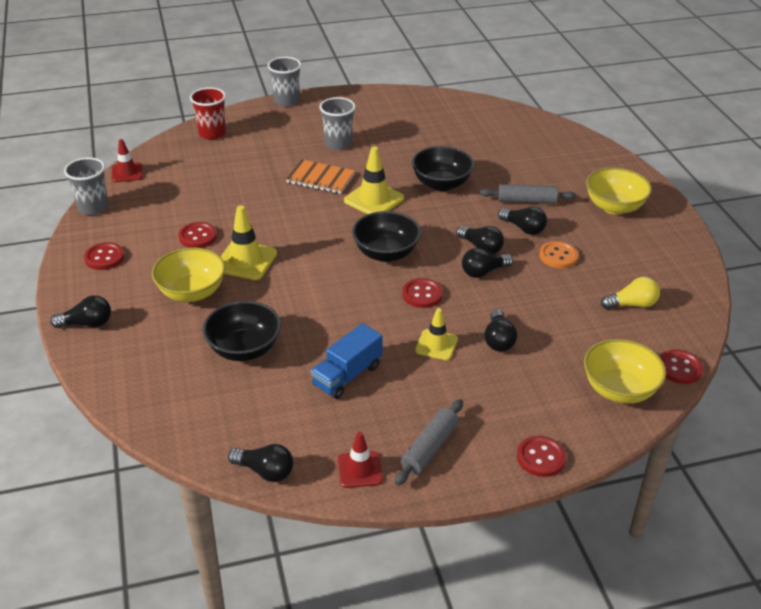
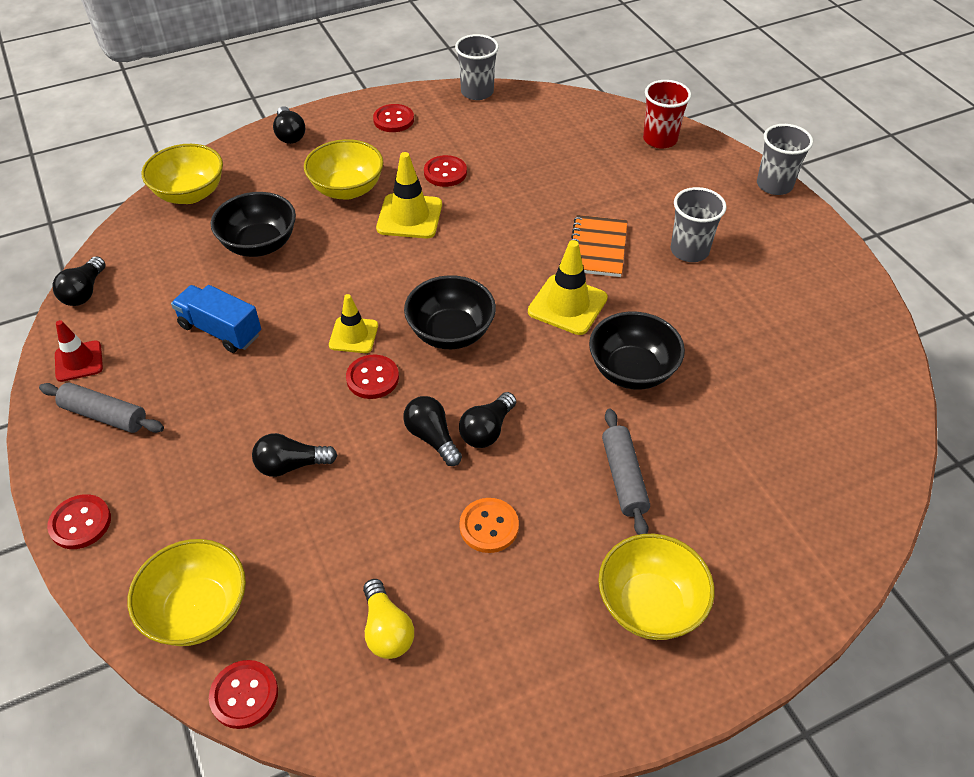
camera: 80 degrees right, 10 degrees up
(127, 173) = (549, 98): red traffic cone -> none
(146, 395) = (190, 194): none -> yellow bowl
(436, 345) = (277, 403): yellow traffic cone -> yellow traffic cone (353, 335)
(523, 228) = (549, 478): black light bulb -> none

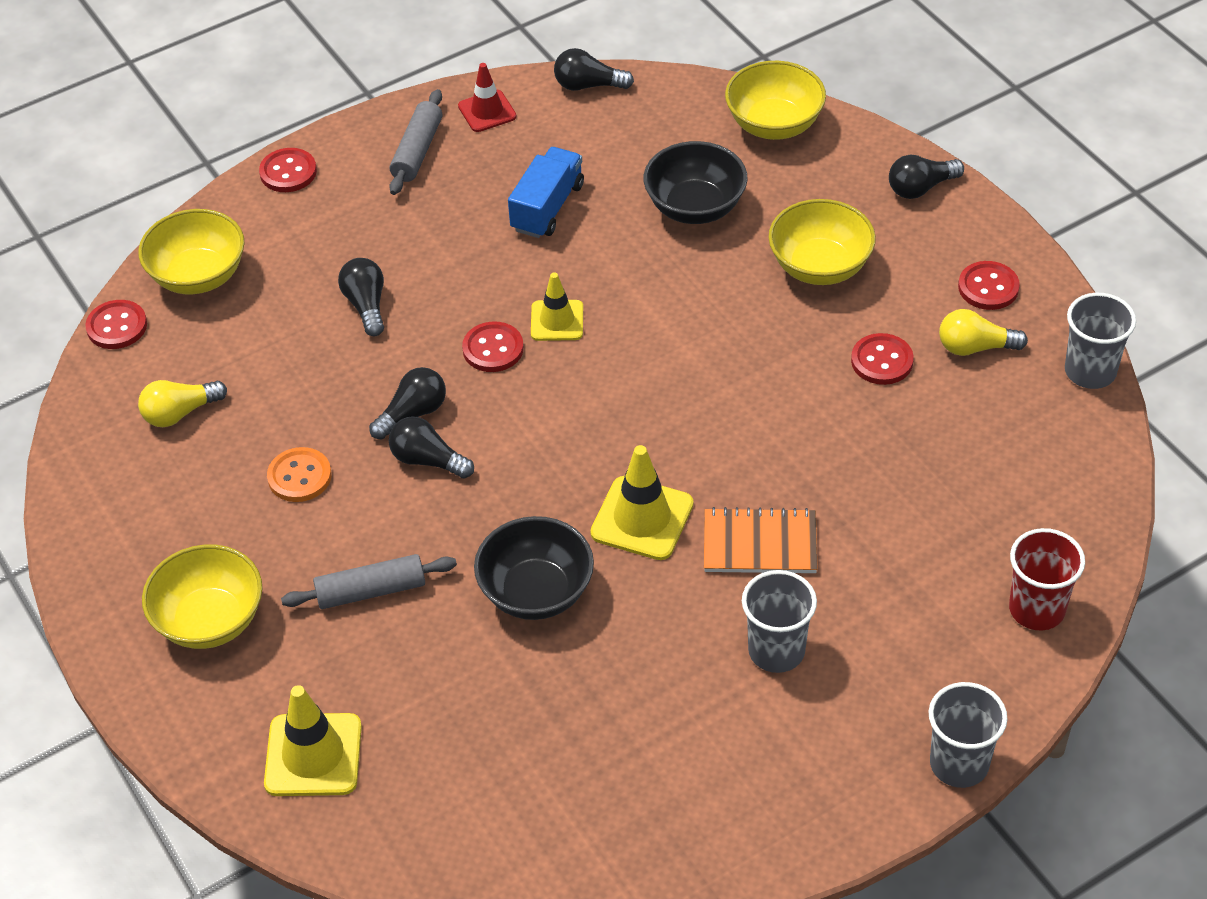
camera: 85 degrees right, 0 degrees up
(409, 216) = (779, 338): yellow traffic cone -> yellow traffic cone (313, 755)
(444, 132) = (975, 347): none -> yellow light bulb
(451, 333) = (574, 408): black bowl -> none

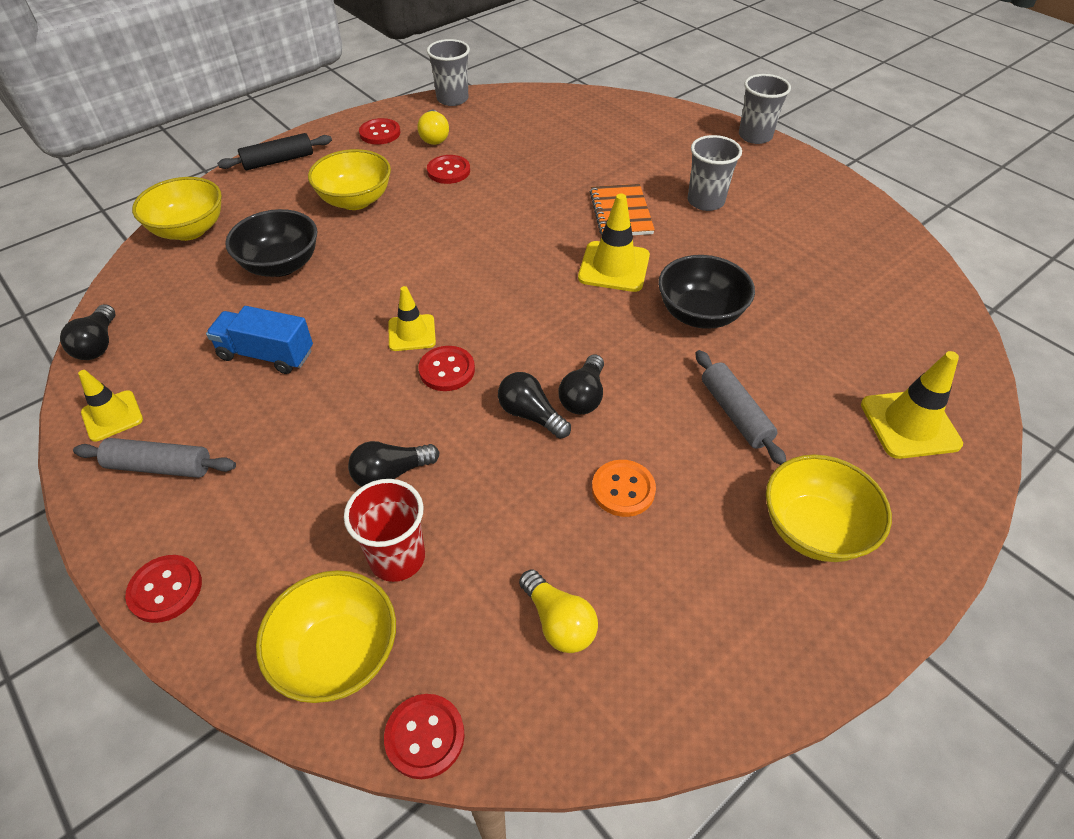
camera: 100 degrees left, 0 degrees up
(487, 111) = (112, 416): red traffic cone -> yellow traffic cone
(921, 188) = (278, 161): black light bulb -> black rolling pin
(1037, 609) = (638, 114): red cup -> red cup (397, 558)

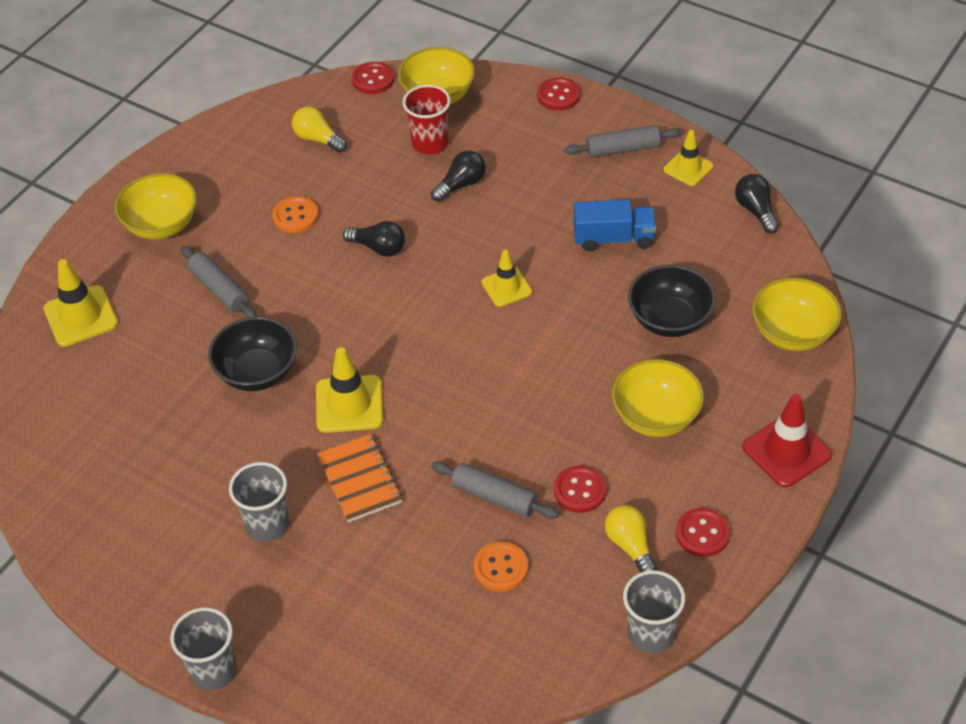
camera: 165 degrees right, 0 degrees up
(278, 161) = (786, 451): black rolling pin -> red traffic cone
(447, 370) = (460, 264): red button -> none
(516, 181) = (494, 497): none -> grey rolling pin
(532, 144) = (501, 568): none -> orange button
(583, 396) = (342, 272): black light bulb -> none

